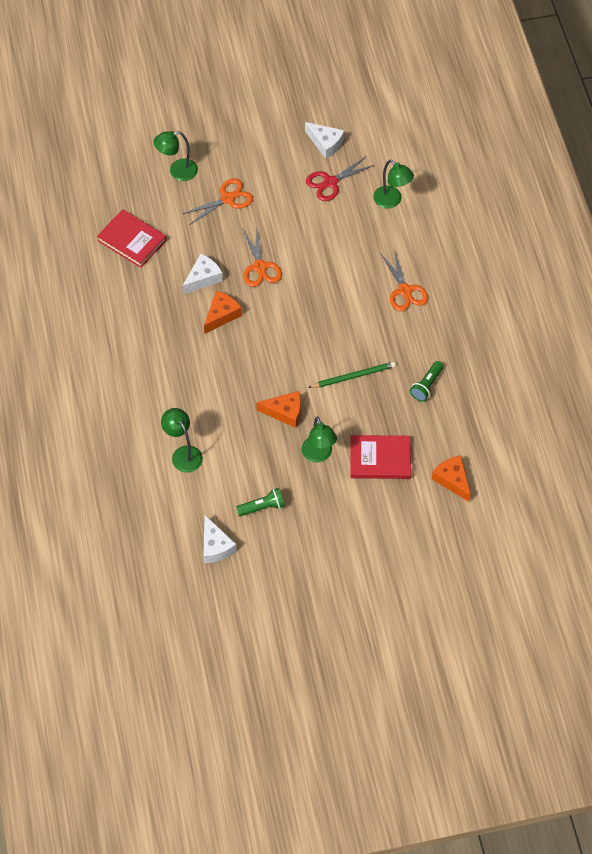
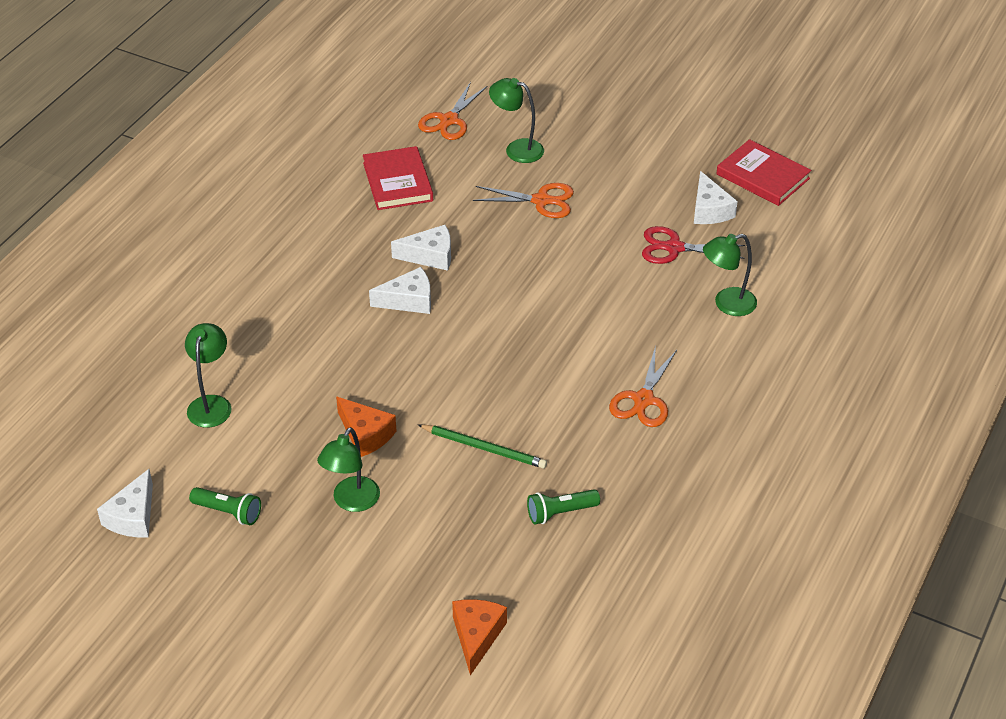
camera: 40 degrees right, 15 degrees down
(222, 315) = (409, 300): orange cheese -> white cheese
(260, 267) = (503, 281): orange scissors -> orange scissors (449, 120)
(380, 459) = (416, 553): red book -> red book (762, 176)
(391, 201) = (727, 304): green lamp -> green lamp turned 75 degrees clockwise

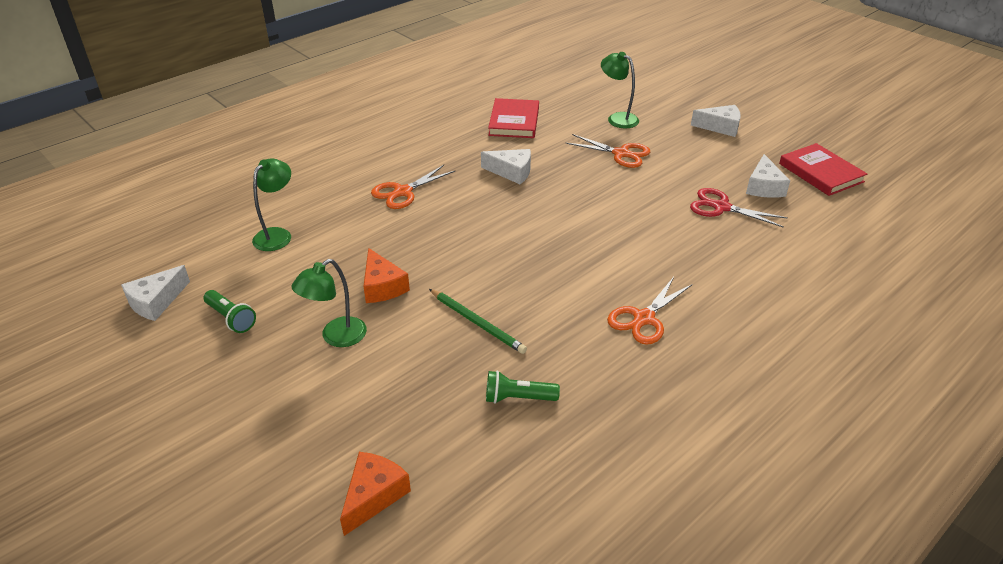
camera: 20 degrees right, 5 degrees down
(409, 300) = (477, 198): white cheese -> white cheese (720, 127)
(449, 120) = (574, 93): orange scissors -> orange scissors (403, 192)
(727, 304) = (754, 259): green lamp -> none

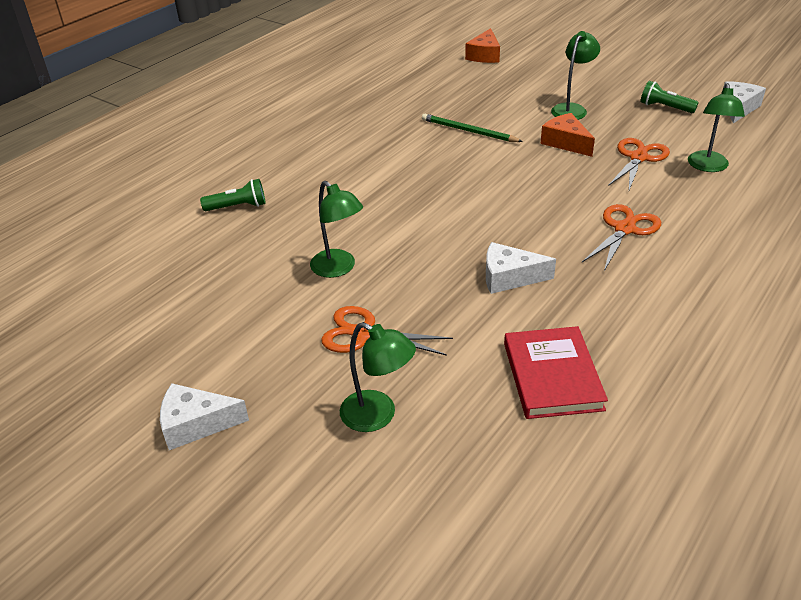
camera: 170 degrees right, 0 degrees up
(518, 398) = (418, 98): green flashlight -> green flashlight (238, 207)
(637, 195) = (338, 268): none -> green lamp
(644, 318) = (330, 152): orange scissors -> orange scissors (638, 158)
(721, 207) = (235, 268): red scissors -> none
(763, 187) = (169, 307): white cheese -> none
(820, 173) = (74, 345): red book -> none

